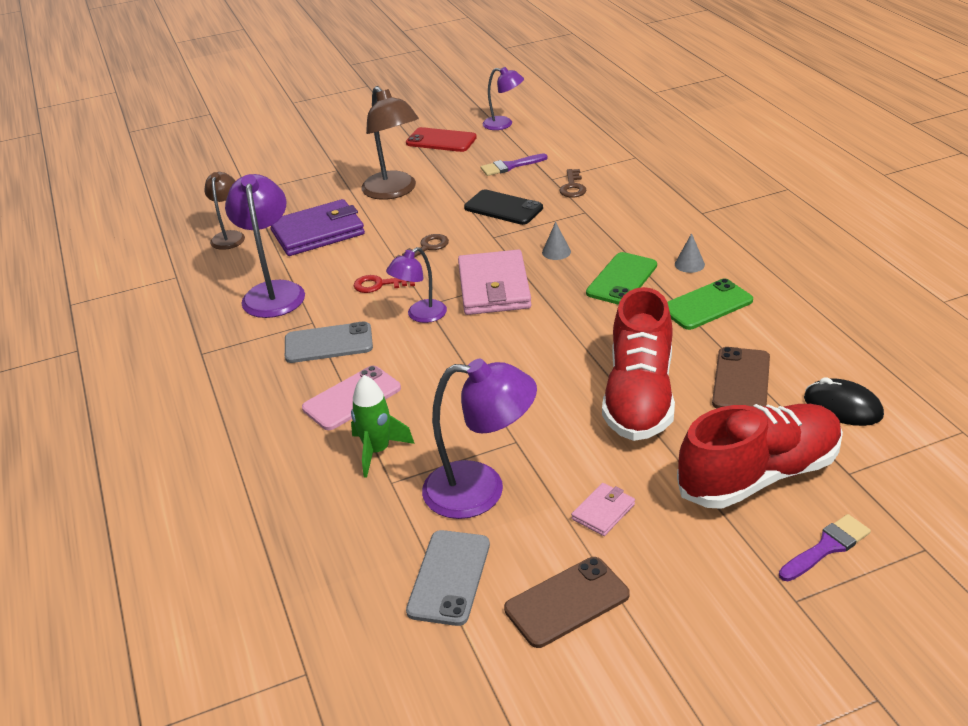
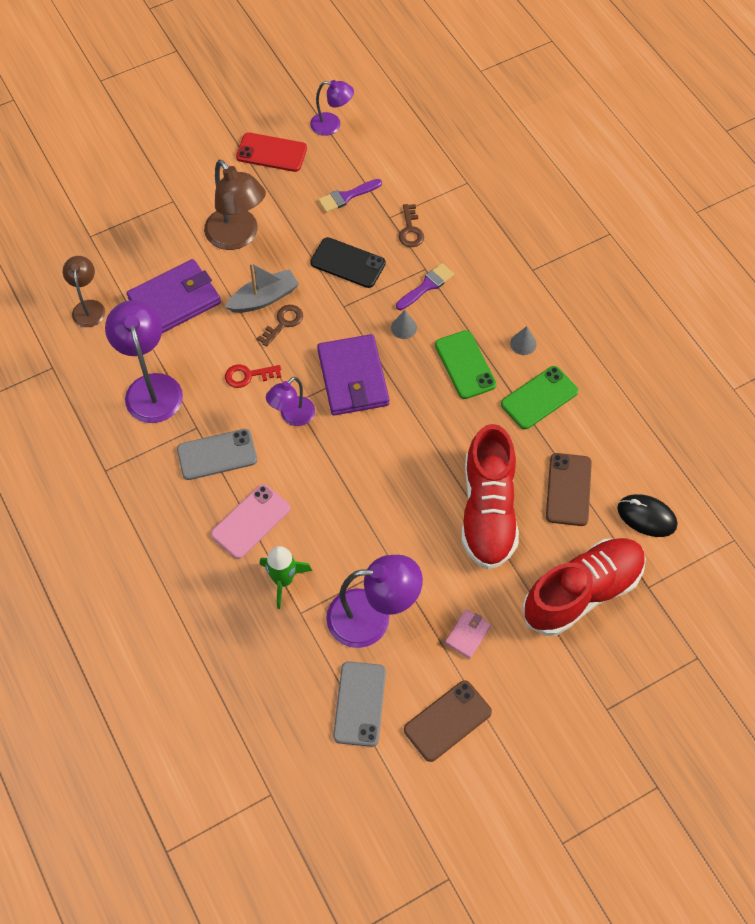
camera: 10 degrees left, 25 degrees up
(410, 231) = (264, 298): none -> grey boat
(494, 287) = (353, 378): pink wallet -> purple wallet
(621, 279) = (465, 365): green phone -> green phone turned 45 degrees counterclockwise
(827, 547) = (629, 659): purple brush -> purple brush (427, 286)

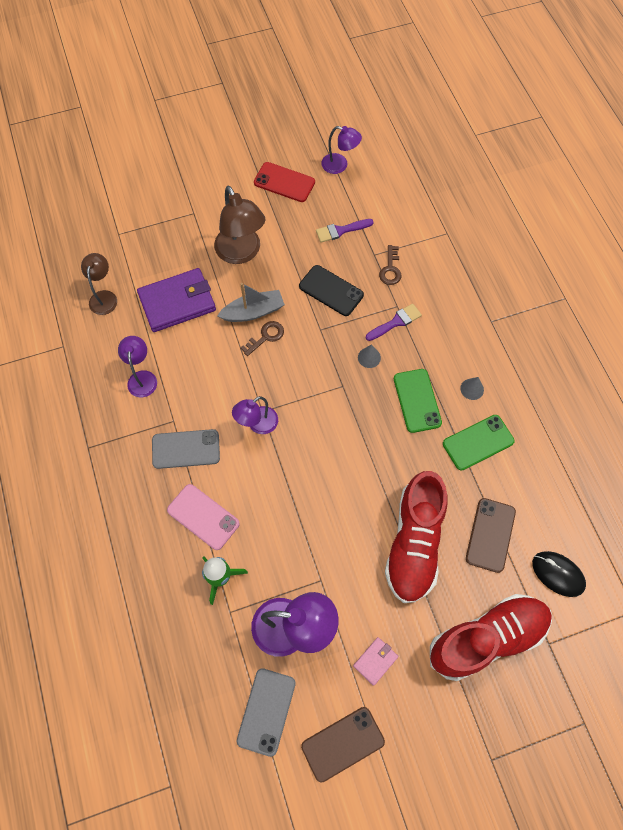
camera: 10 degrees right, 5 degrees up
(151, 387) = (142, 377): purple lamp -> purple lamp, size x0.60
(248, 376) = (226, 380): red key -> none
(251, 521) = (203, 517): pink phone -> pink phone turned 75 degrees clockwise
(353, 378) = (316, 397): purple wallet -> none

